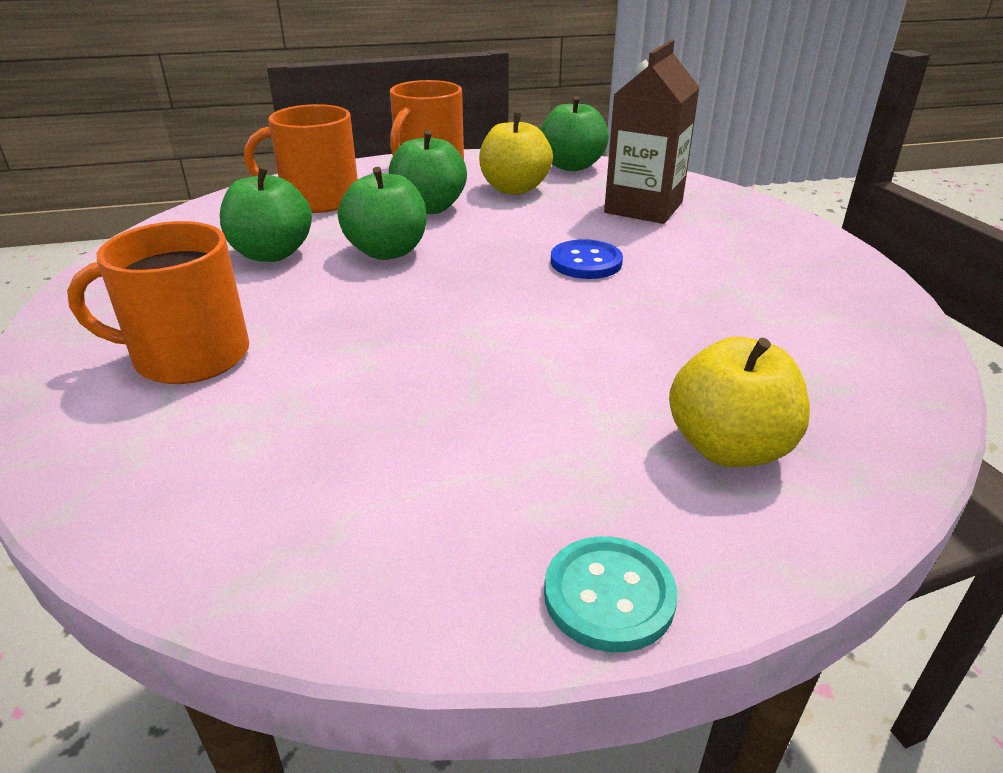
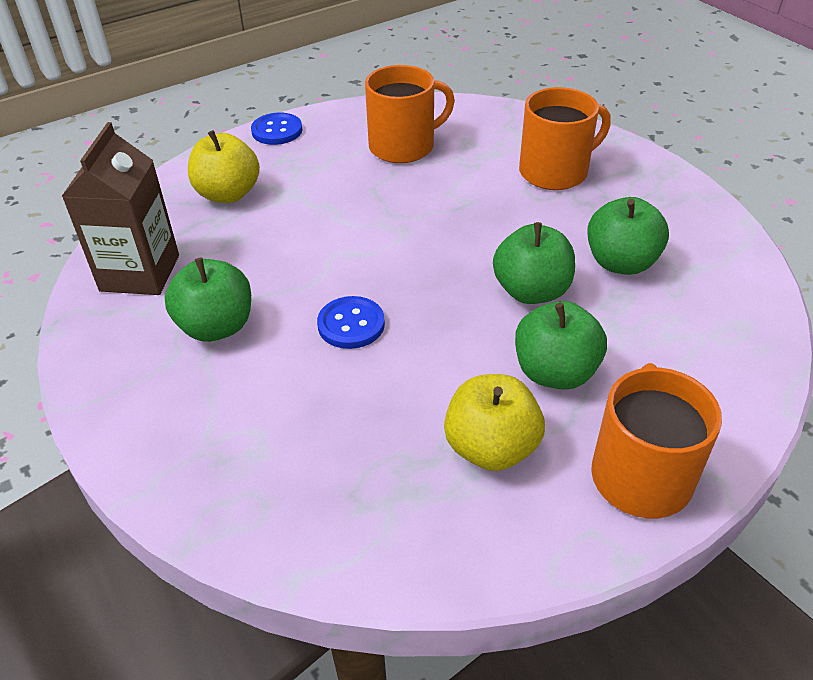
camera: 160 degrees right, 10 degrees up
(318, 200) = (682, 353): orange mug -> orange mug (403, 146)
(571, 166) = (450, 549): green apple -> green apple (216, 327)
(609, 596) = (277, 131): turquoise button -> blue button
(643, 208) = (317, 447): brown carton -> brown carton (140, 273)

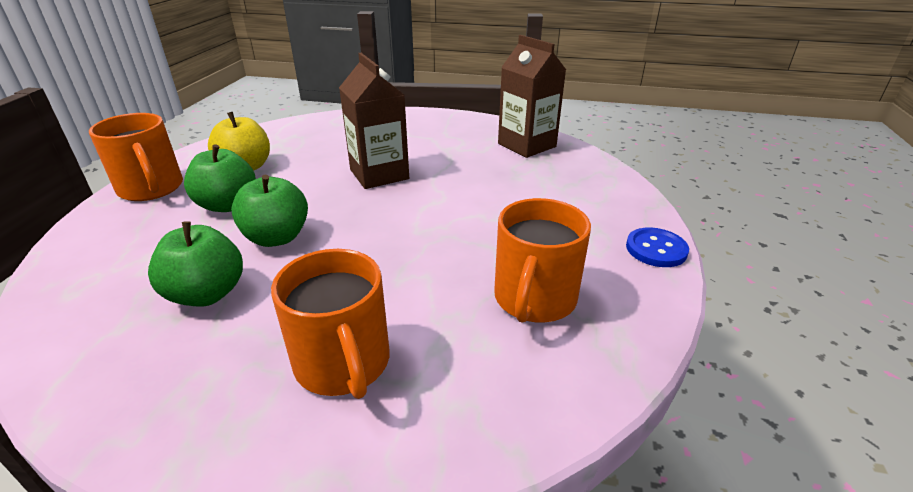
camera: 135 degrees right, 10 degrees down
(216, 327) = (447, 147): green apple -> none
(228, 194) = (574, 192): yellow apple -> none
(351, 324) = (379, 174): blue button -> brown carton
(555, 172) = (343, 363): orange mug -> orange mug turned 45 degrees counterclockwise

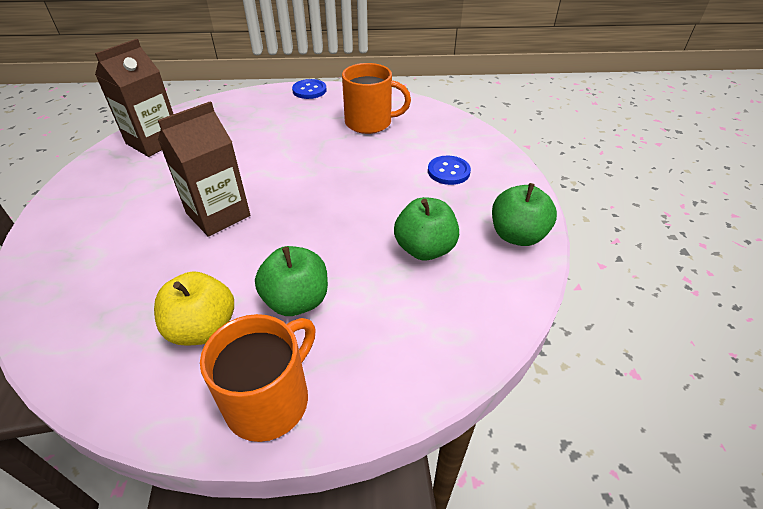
camera: 105 degrees left, 10 degrees up
(277, 237) = (343, 241): green apple -> green apple (517, 235)
(343, 363) = (448, 171): orange mug -> blue button

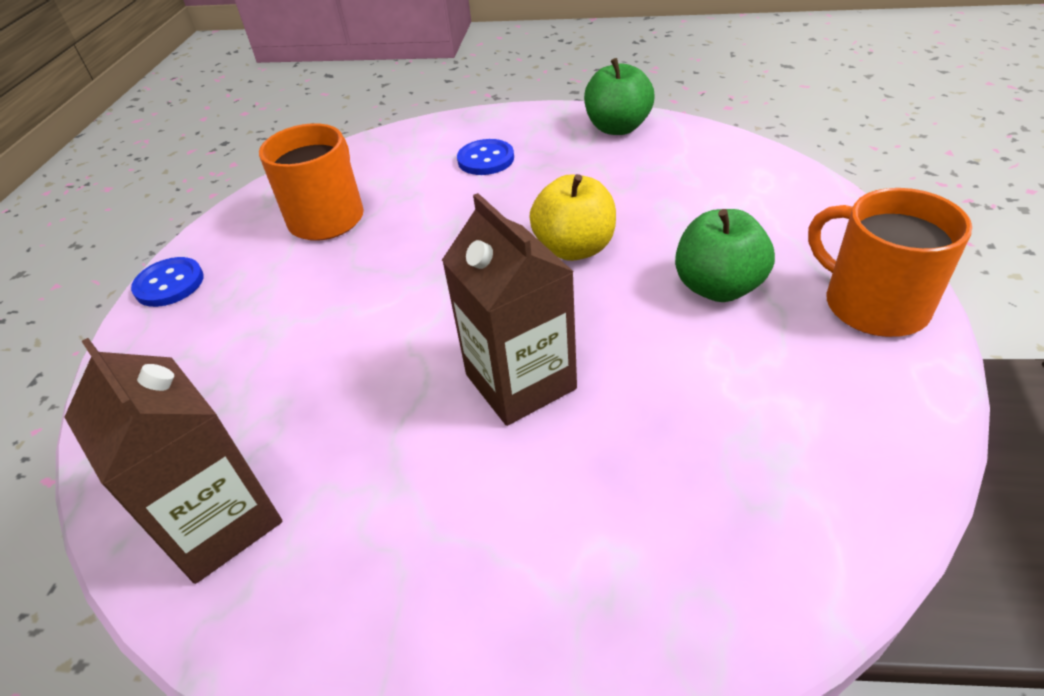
camera: 75 degrees left, 0 degrees up
(203, 328) = (772, 373): yellow apple -> yellow apple (574, 248)
(425, 249) = (632, 187): green apple -> none

